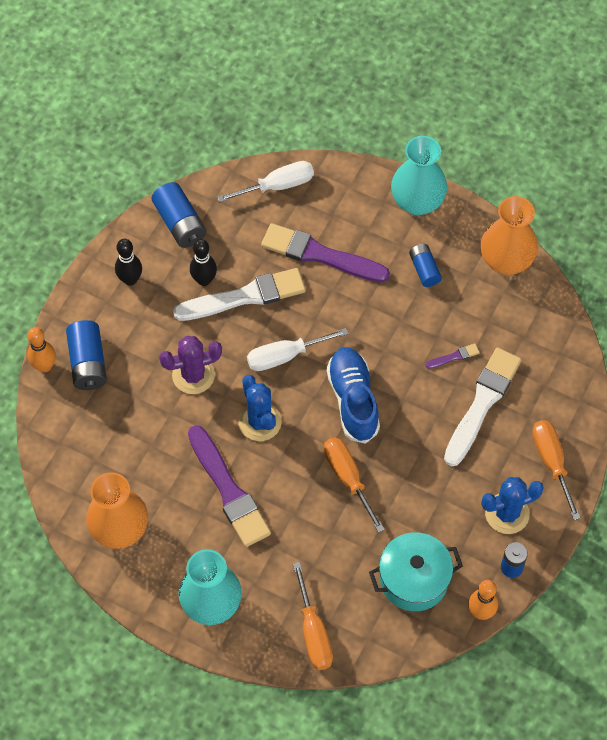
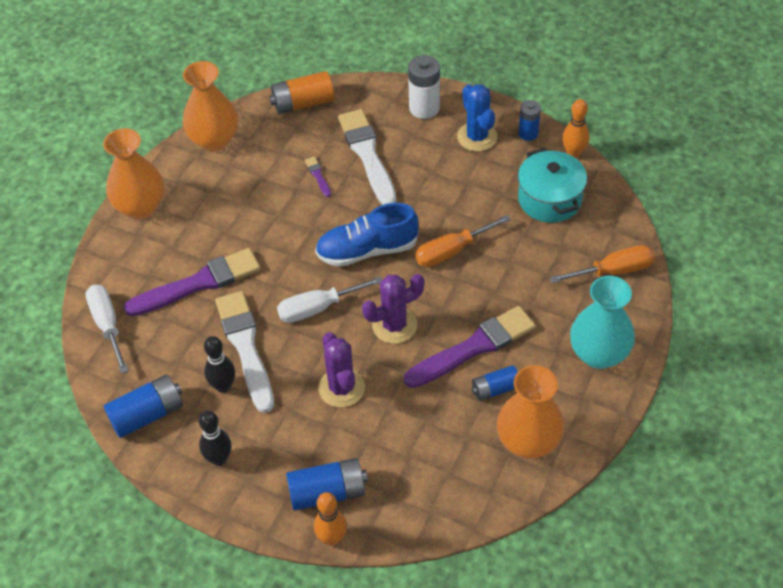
camera: 90 degrees left, 10 degrees down
(260, 422) = (394, 325): blue cactus -> purple cactus
(285, 356) = (318, 308): white screwdriver -> white screwdriver turned 90 degrees clockwise
(320, 255) = (198, 284): purple brush -> purple brush turned 135 degrees counterclockwise
(417, 202) = (141, 207): turquoise vase -> orange vase
(424, 270) = (220, 200): blue battery -> blue battery (495, 389)
(482, 404) = (367, 155): white brush -> white brush turned 45 degrees clockwise
(551, 462) = (424, 108): orange screwdriver -> white battery
(559, 342) = (303, 103): none -> orange battery

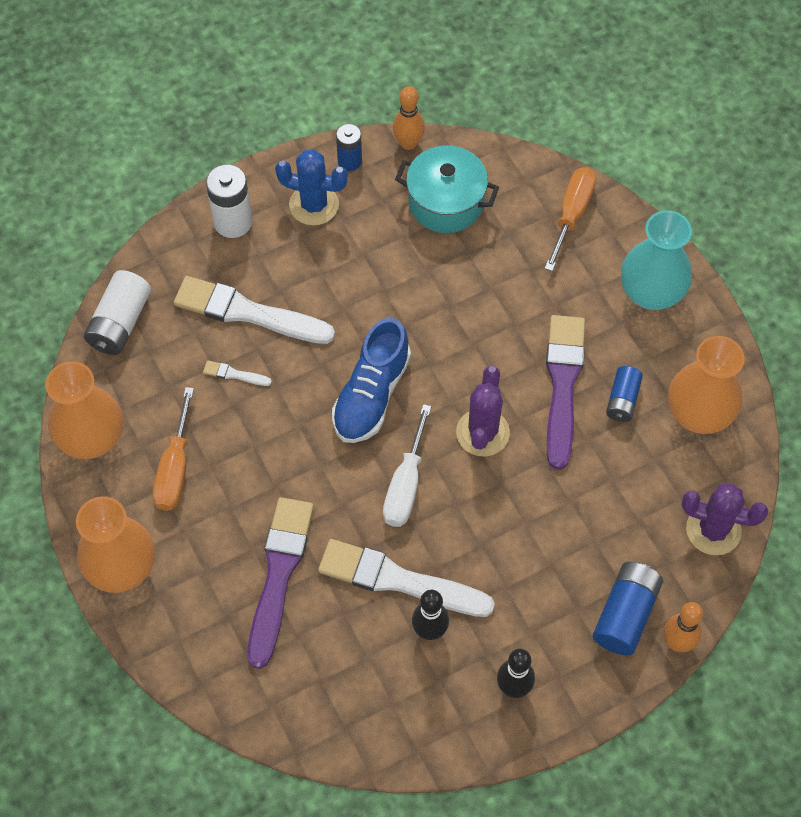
camera: 55 degrees left, 10 degrees up
(107, 325) = (259, 695): white screwdriver -> none
(147, 414) = (407, 723): blue battery -> none
(303, 103) = (120, 323): orange battery -> white battery
(318, 176) = (234, 374): purple brush -> white brush
(341, 388) = (518, 526): purple cactus -> purple cactus (713, 530)
(451, 251) = (436, 325): orange screwdriver -> orange screwdriver (175, 468)

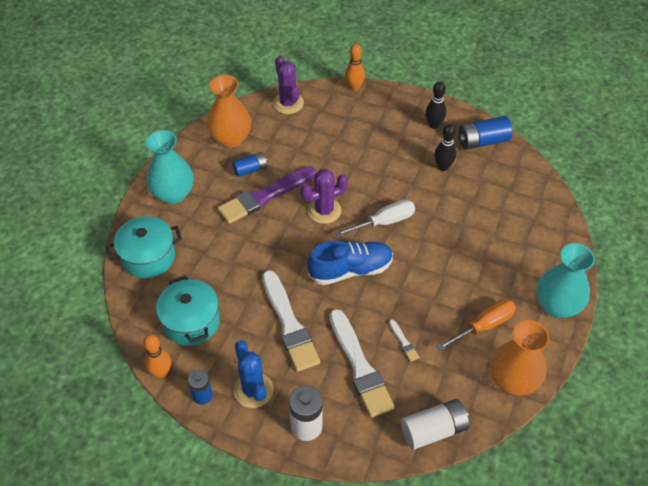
camera: 130 degrees left, 10 degrees down
(122, 568) = (557, 306): orange vase -> turquoise vase
(279, 575) = (484, 239): purple brush -> none
(399, 580) = (433, 192): white brush -> white brush (289, 324)
(572, 214) = (148, 257): orange screwdriver -> turquoise pot
(625, 614) = (360, 109): blue battery -> blue battery (482, 141)

